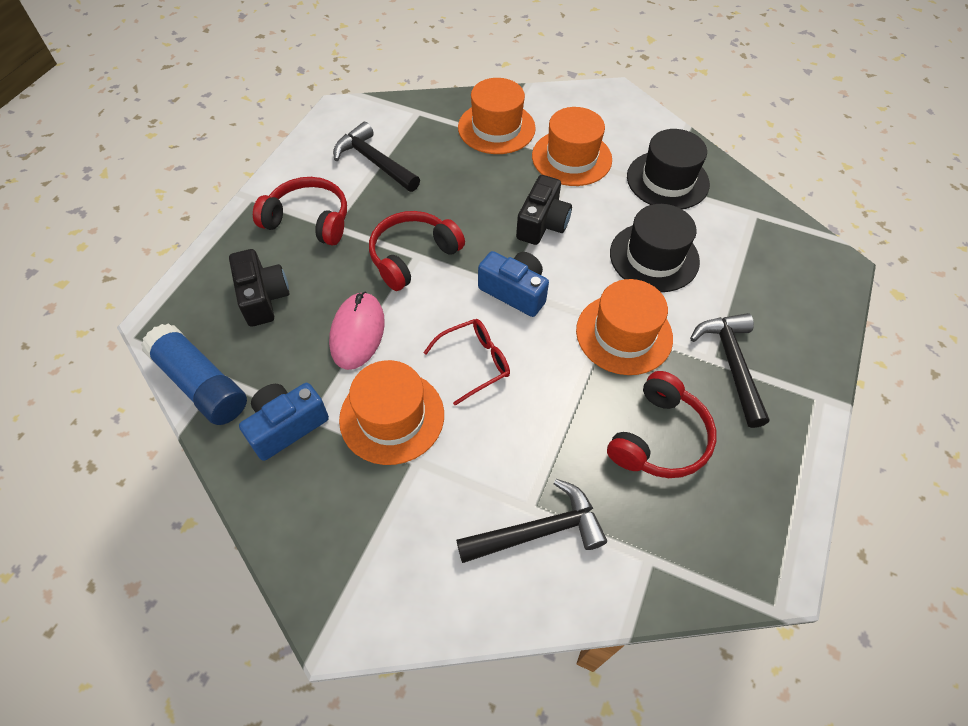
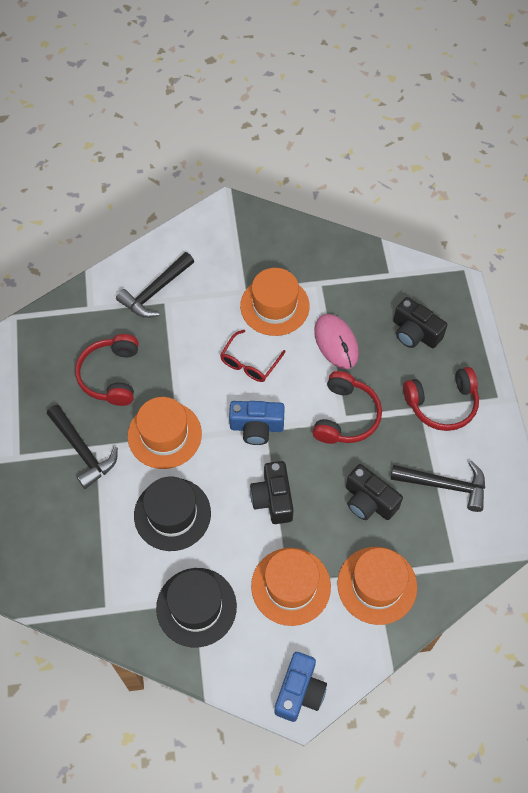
camera: 150 degrees right, 5 degrees up
(201, 384) = (397, 266): blue glue stick -> none
(287, 426) = (328, 271): blue camera -> blue camera (299, 691)
(453, 181) = (369, 501): none -> black camera

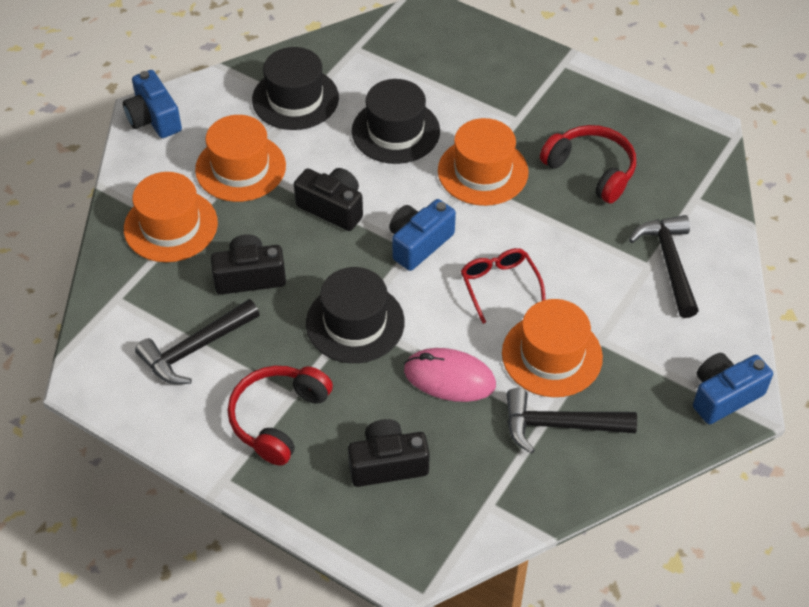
camera: 130 degrees right, 10 degrees down
(83, 451) = (524, 108): black hammer -> black hammer (559, 425)
(228, 218) = (724, 395): none -> blue camera
(345, 416) = (355, 323): red headphones -> black hat

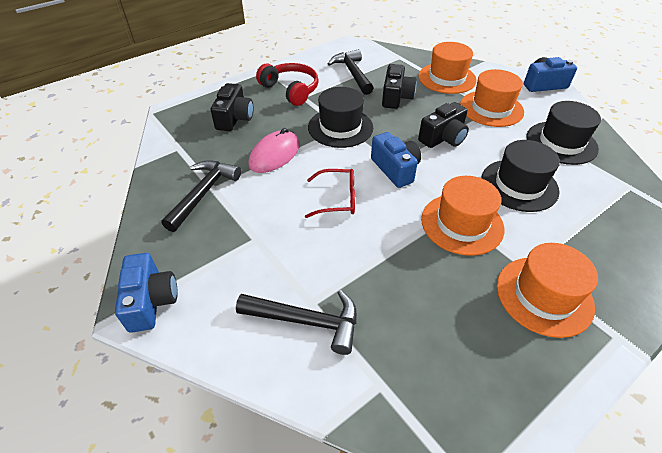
camera: 110 degrees right, 5 degrees down
(552, 355) = (260, 207): orange hat -> orange hat (544, 295)
(591, 170) = (446, 303): red headphones -> none

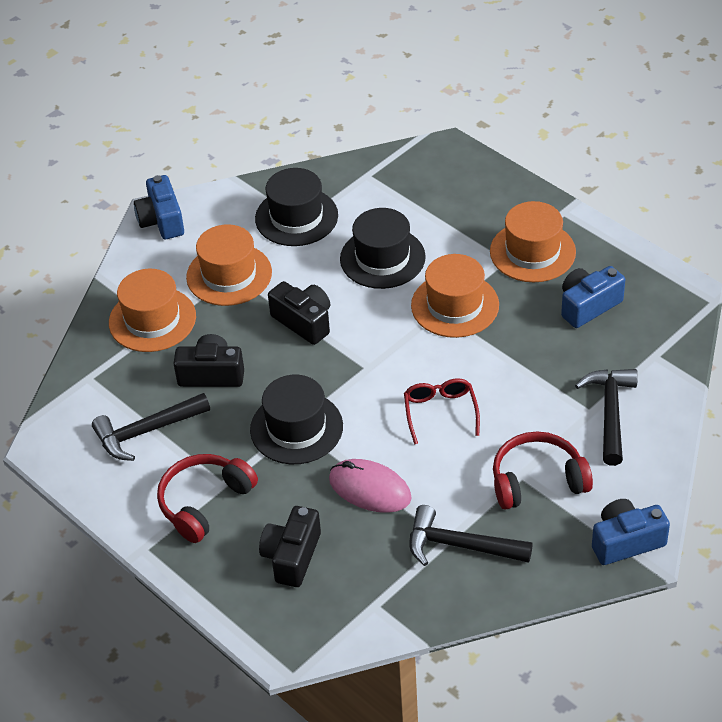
camera: 95 degrees left, 0 degrees up
(234, 118) = (292, 556): black camera -> black camera turned 75 degrees counterclockwise
(245, 249) = (537, 480): none -> red headphones
(395, 169) = (375, 364): blue camera -> blue camera (588, 306)

